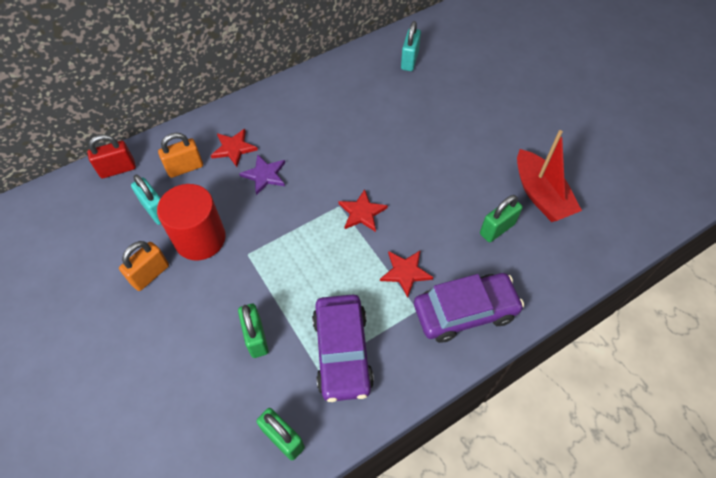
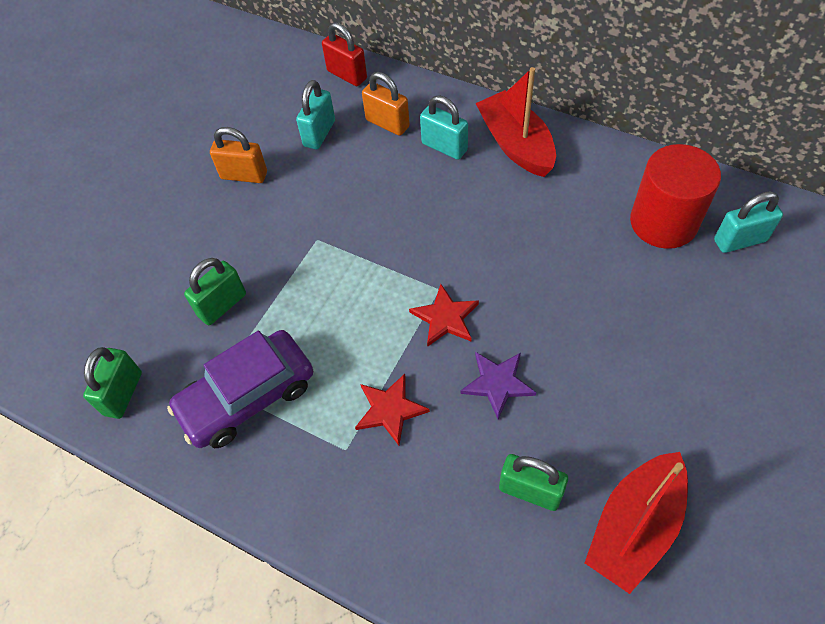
camera: 65 degrees right, 0 degrees up
(200, 238) = (309, 188): red cylinder -> red cylinder (663, 222)
(233, 148) = (444, 147): red star -> turquoise padlock
(264, 175) = (429, 195): purple star -> purple star (497, 383)
(265, 113) = (516, 144): none -> red boat
(465, 311) = (374, 508): purple car -> none

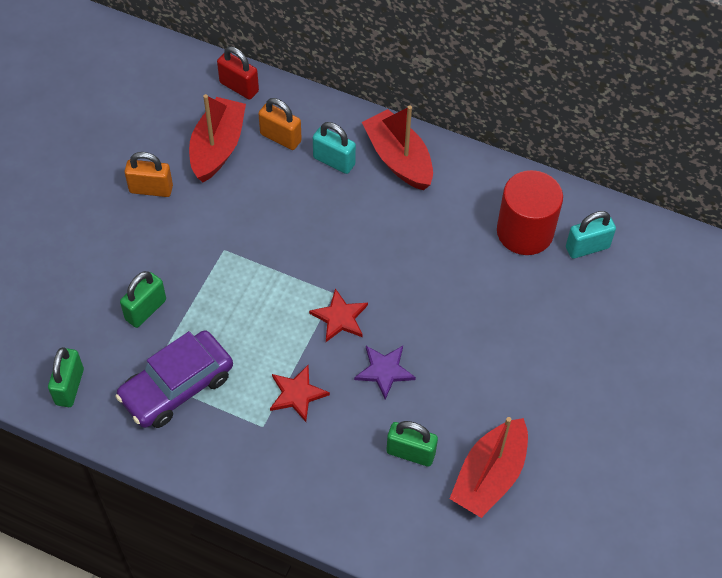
camera: 10 degrees left, 0 degrees up
(319, 133) = (217, 147): turquoise padlock -> red boat

